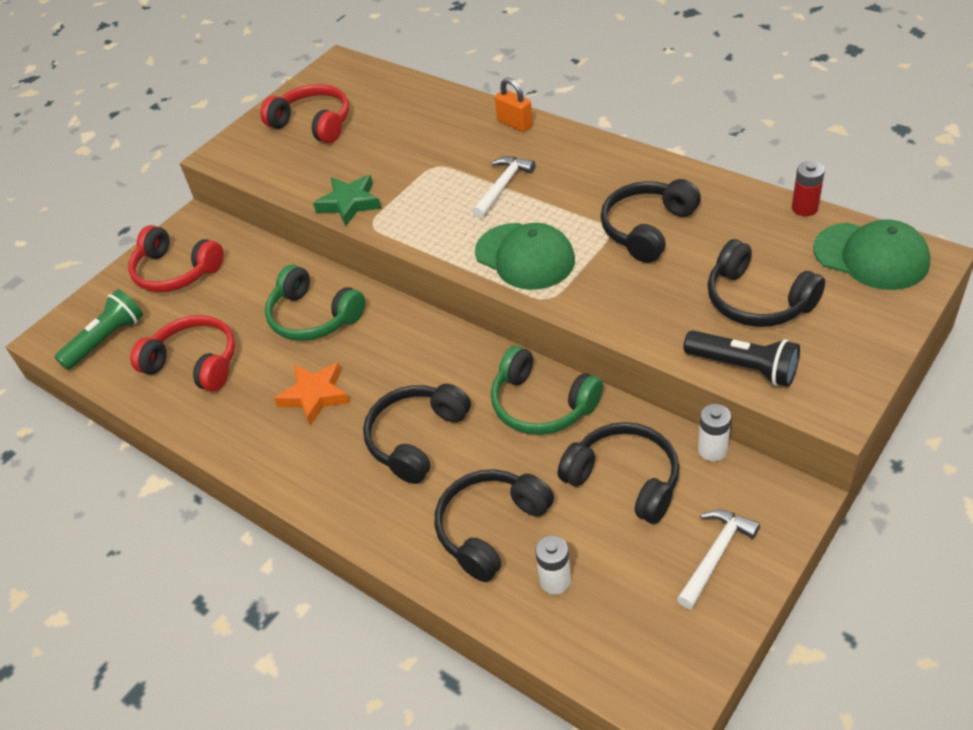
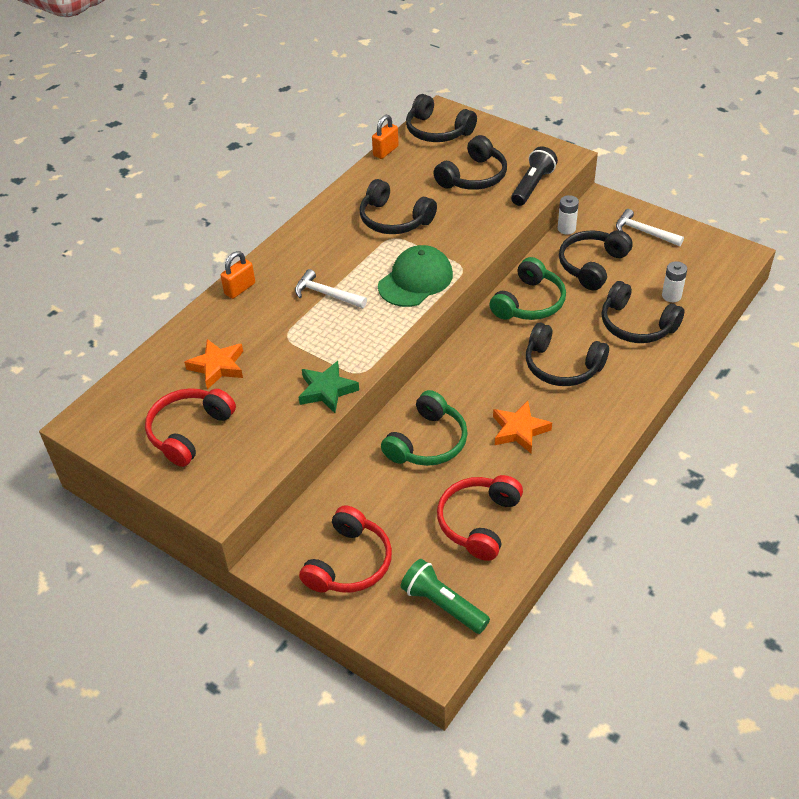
camera: 95 degrees left, 0 degrees up
(397, 127) = (217, 366): none -> orange star
(804, 208) = (385, 151): red battery -> orange padlock
(871, 256) = (437, 131): green cap -> black headphones

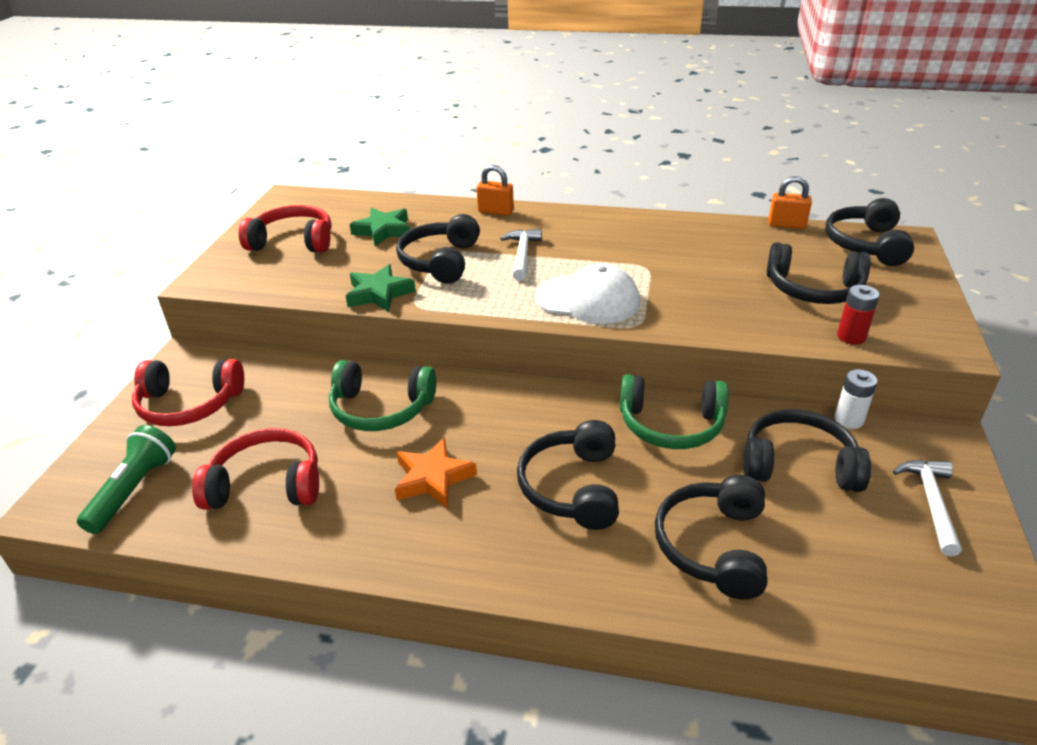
camera: 65 degrees right, 10 degrees down
(217, 366) = (383, 231): orange star -> green star
(394, 219) = (677, 260): black headphones -> black headphones (440, 261)
(415, 280) = (588, 299): green cap -> white cap
(532, 186) = (851, 337): black flashlight -> red battery
(671, 296) = (815, 574): white battery -> none

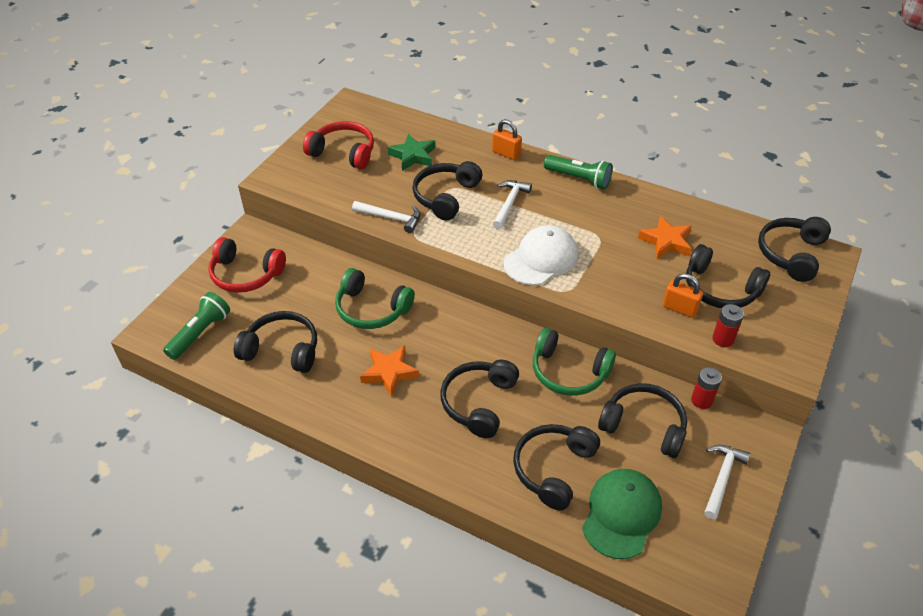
camera: 15 degrees right, 10 degrees up
(266, 484) = (282, 350): red headphones -> black headphones
(379, 293) = (391, 218): green star -> white hammer
(588, 299) = (541, 259): white cap -> white cap turned 75 degrees counterclockwise
(591, 220) = (579, 179): none -> green flashlight
(724, 257) = (666, 241): none -> orange star
(786, 225) = (736, 219): orange padlock -> orange padlock (679, 308)
(835, 581) = (621, 514): none -> green cap
(848, 420) = (701, 400): white battery -> red battery

